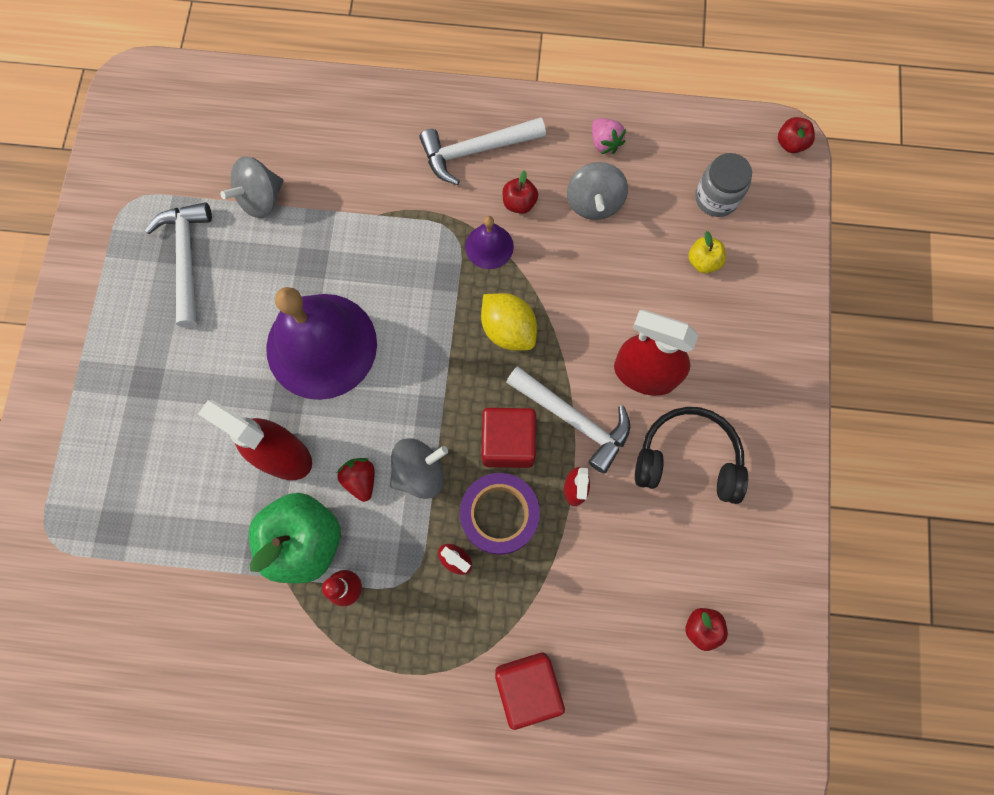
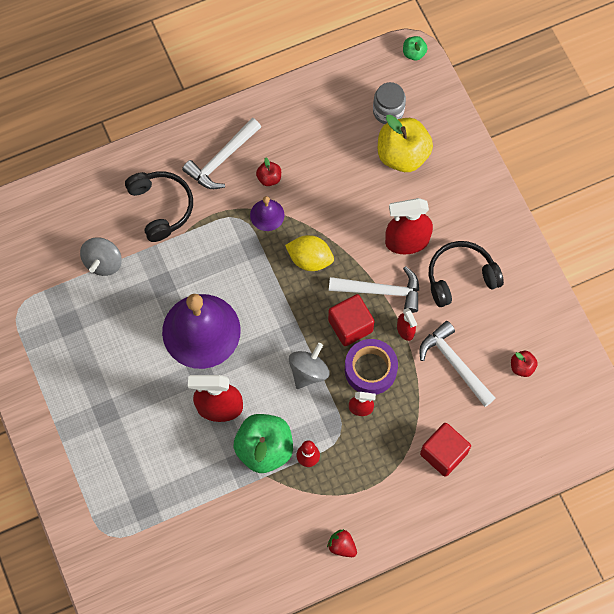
camera: 30 degrees left, 5 degrees down
(187, 259) = (80, 325): white hammer -> white hammer (454, 363)
(360, 480) = (276, 395): red strawberry -> red strawberry (342, 546)
(369, 170) = (161, 207): none -> black headphones
(594, 203) = (315, 153): grey spinning top -> none
(604, 143) = (299, 112): pink strawberry -> none
(703, 261) = (402, 155): yellow apple -> yellow apple, size x2.18
(790, 143) = (414, 53): red apple -> green apple

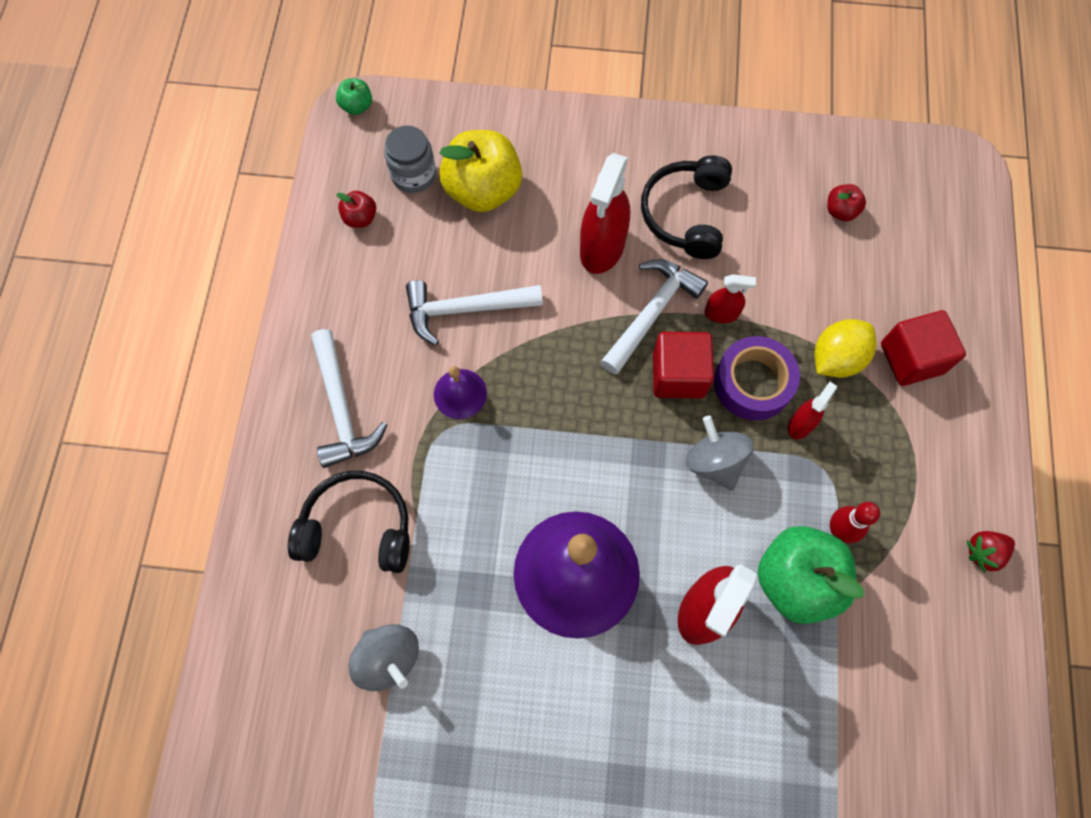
camera: 60 degrees left, 0 degrees up
(269, 178) = (409, 362): red apple -> red apple (360, 218)
(310, 259) = (556, 374): yellow lemon -> yellow lemon (836, 358)
(454, 363) = (797, 281): white hammer -> white hammer (465, 309)

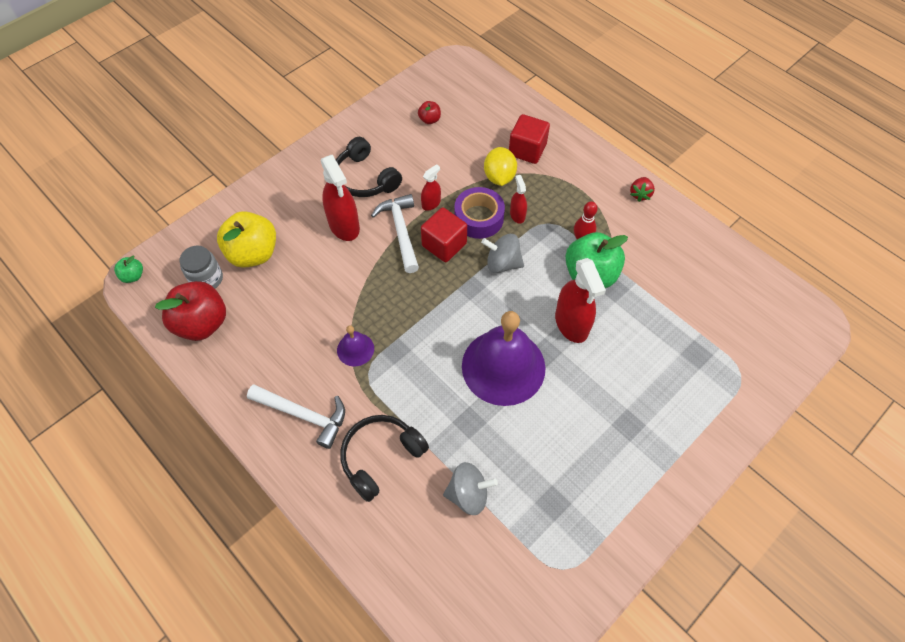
camera: 50 degrees left, 10 degrees down
(360, 218) = (202, 323): red apple -> red apple, size x2.18
(465, 309) = (311, 312): white hammer -> none

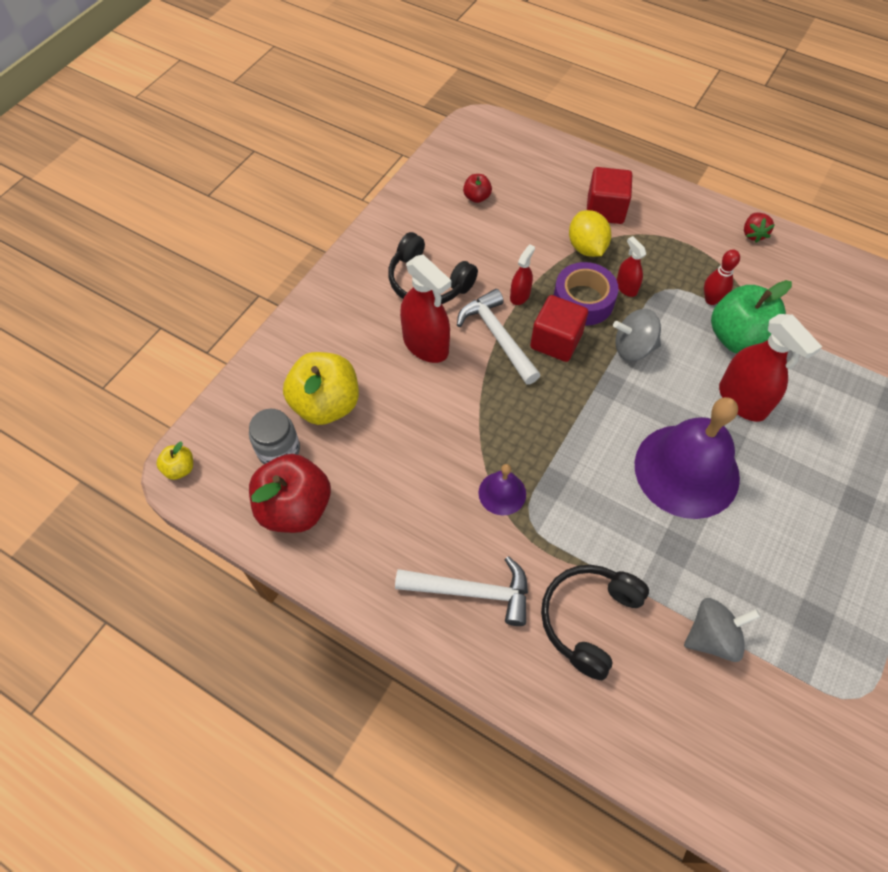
camera: 15 degrees left, 0 degrees up
(133, 276) = (180, 468): green apple -> yellow apple

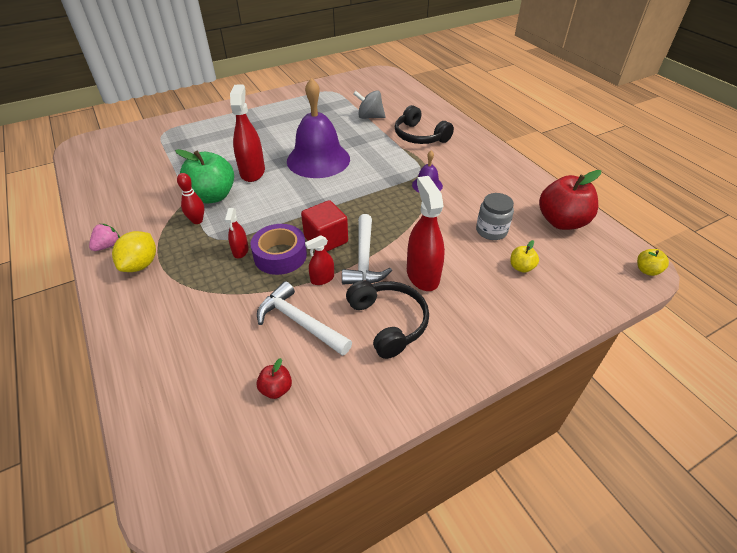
camera: 150 degrees left, 15 degrees down
(279, 450) = (566, 254): grey jar -> grey jar (491, 231)
(326, 404) = (521, 267): yellow apple -> yellow apple, size x0.46
(472, 591) = (470, 160): white hammer -> white hammer (300, 322)
(586, 247) = (233, 291): yellow lemon -> yellow lemon (141, 264)
(588, 619) = (419, 136): black headphones -> black headphones turned 75 degrees clockwise
(605, 210) = (180, 316): red cube -> none
(633, 348) = (280, 216): grey spinning top -> none
(753, 234) = (108, 246): red strawberry -> pink strawberry

